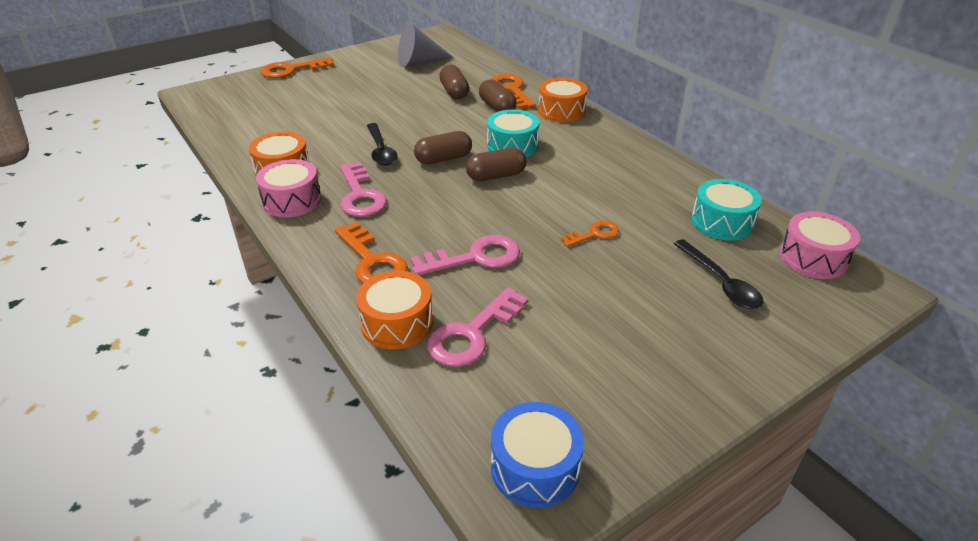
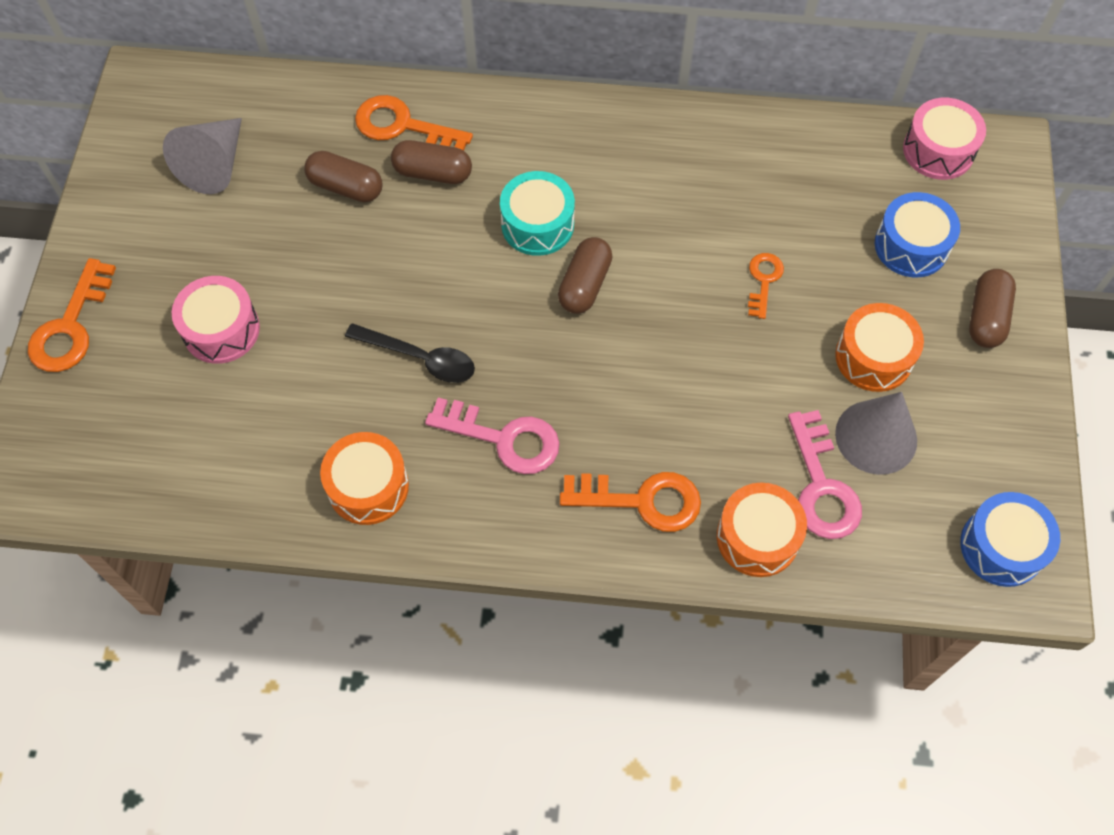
camera: 50 degrees left, 25 degrees up
(292, 200) = (451, 513): pink drum -> pink drum (221, 330)
(443, 159) = (501, 308): brown capsule -> brown capsule (986, 317)
(475, 257) = (713, 407): pink key -> none
(545, 341) = (876, 437): none -> grey cone
(561, 111) = (506, 119): orange drum -> orange drum (873, 357)
(720, 282) = (911, 246): black spoon -> blue drum
(722, 222) = (835, 166): turquoise drum -> none

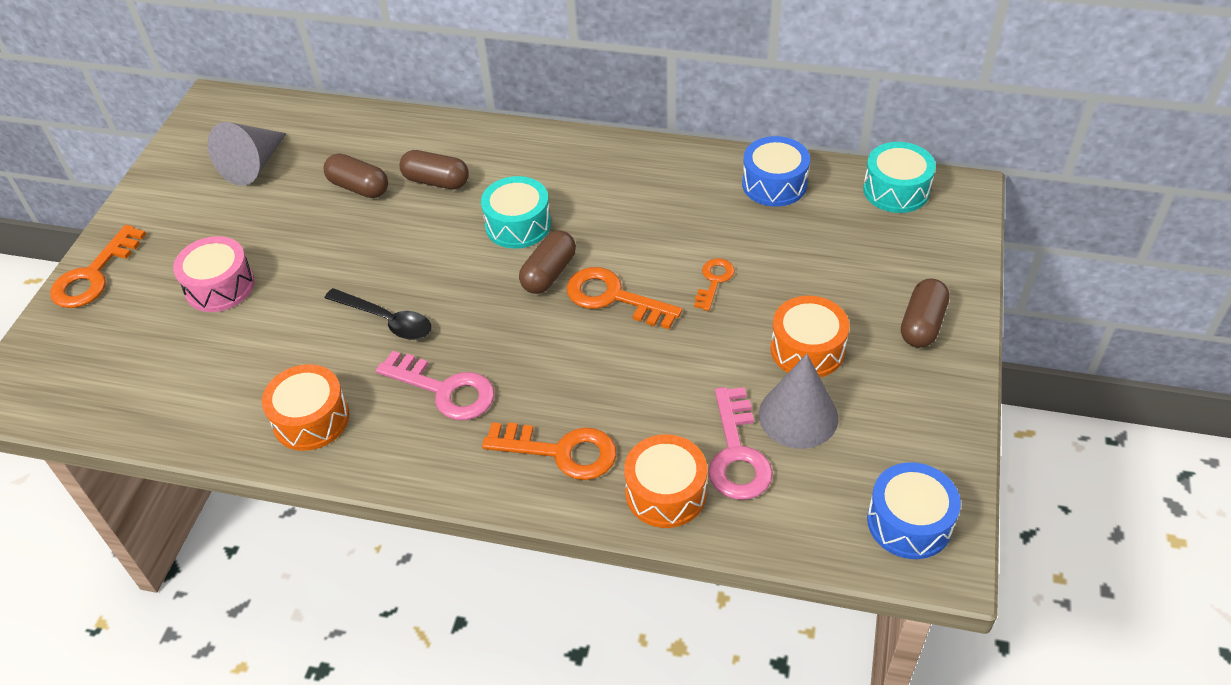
camera: 10 degrees right, 15 degrees down
(404, 127) = (421, 147): orange key -> orange key (614, 298)
(911, 246) = (858, 262): blue drum -> blue drum (774, 184)
(938, 150) = (896, 190): pink drum -> turquoise drum

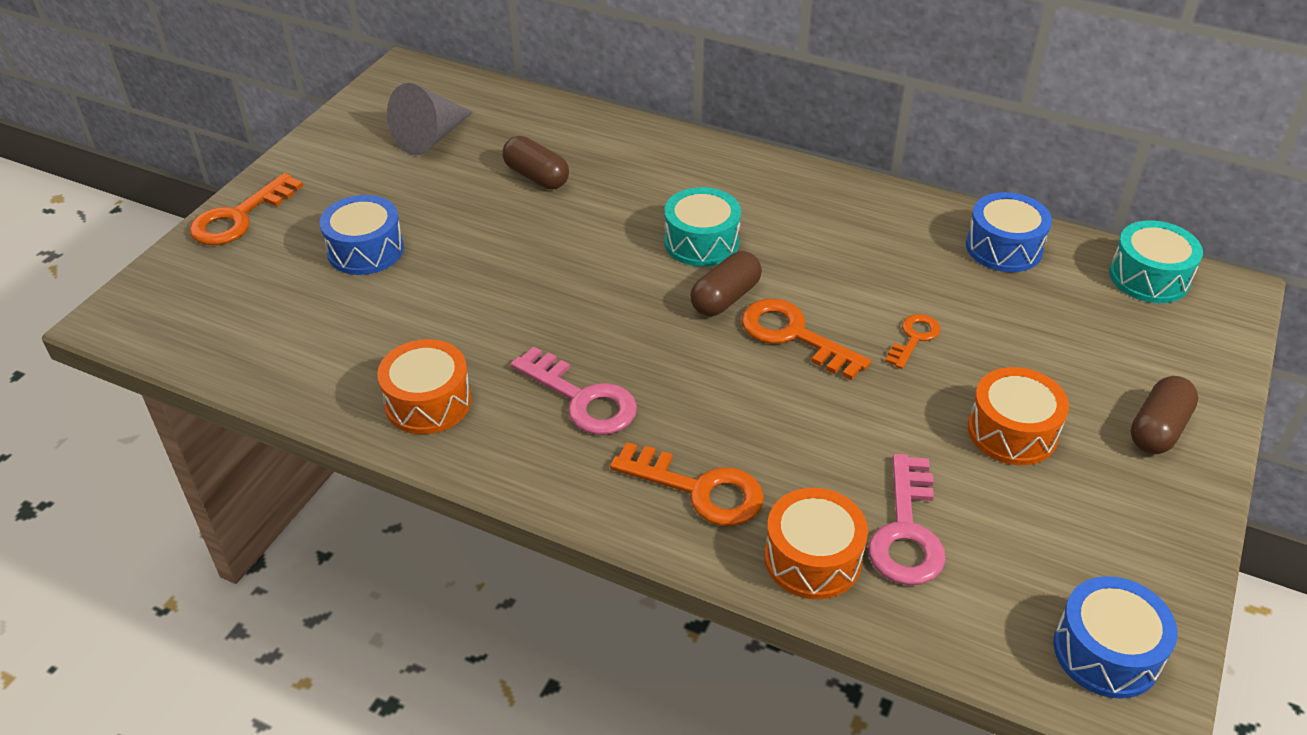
camera: 10 degrees right, 5 degrees down
(220, 286) = (365, 250): pink drum -> blue drum
(386, 320) = (534, 315): black spoon -> none
(436, 181) = (621, 184): brown capsule -> none
(798, 416) = (988, 503): grey cone -> none

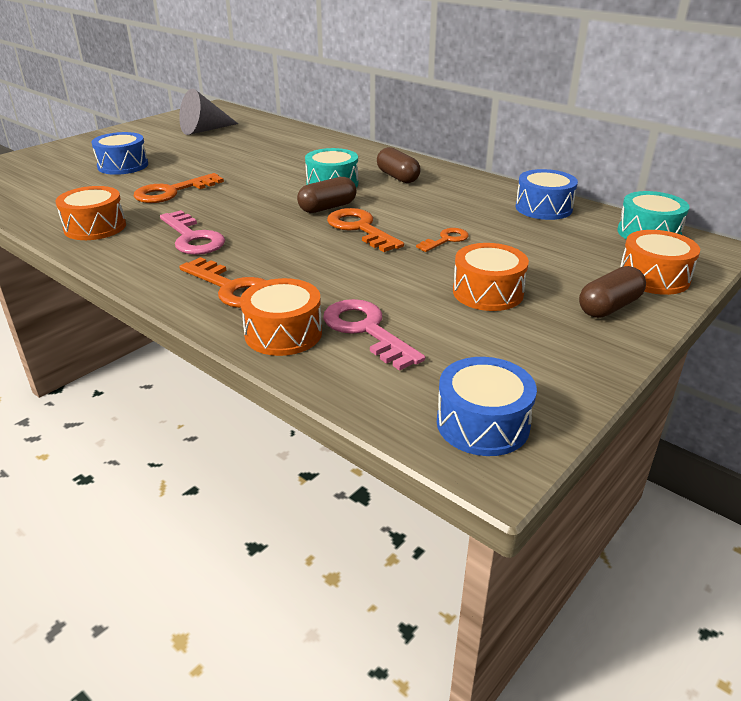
camera: 15 degrees right, 10 degrees down
(239, 217) = (66, 147): orange key -> orange key (172, 192)
(536, 177) = (252, 149): brown capsule -> brown capsule (397, 177)
(906, 531) = (366, 330): pink key -> pink key turned 120 degrees clockwise
(1186, 364) = (654, 277): none -> orange drum

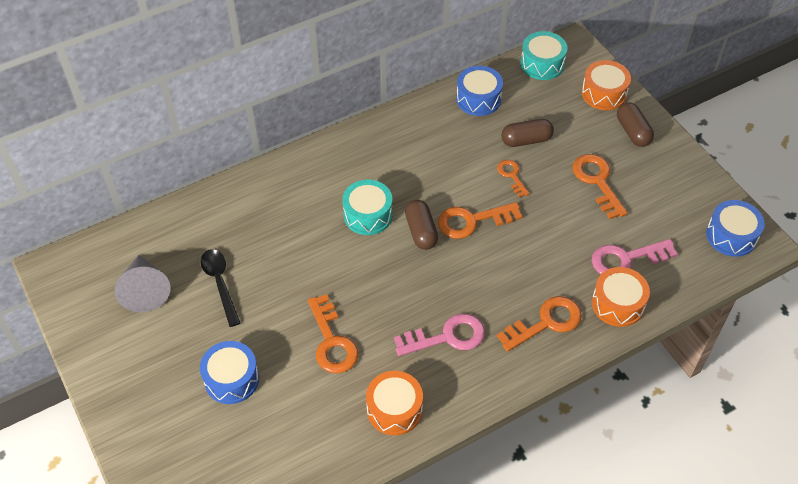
camera: 70 degrees left, 20 degrees up
(221, 148) = (220, 283): none -> black spoon
(397, 177) = (373, 165): brown capsule -> brown capsule (526, 140)
(488, 292) = (597, 182): orange drum -> orange key

